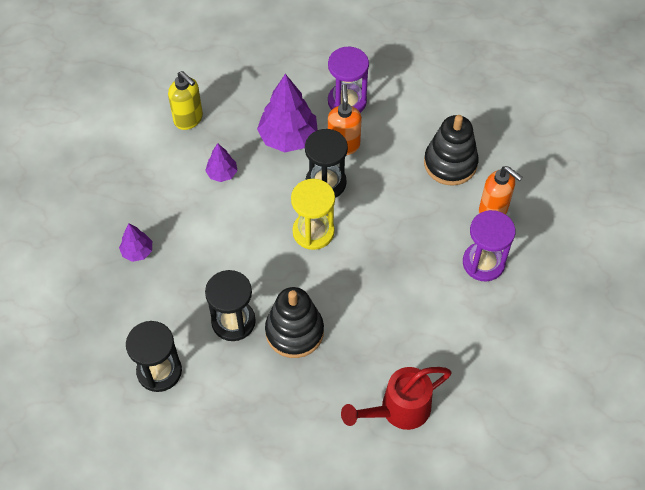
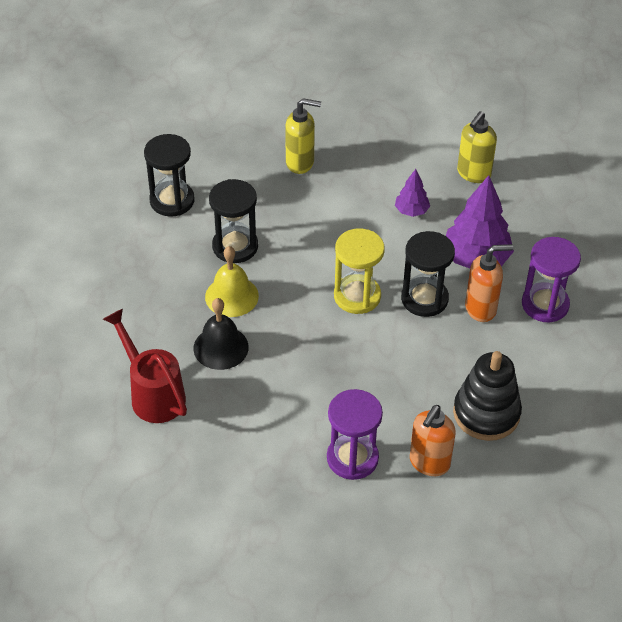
camera: 80 degrees right, 10 degrees down
(137, 252) = (300, 163): purple tree -> yellow soap dispenser
(294, 332) = (231, 296): black stacking toy -> yellow bell
(353, 348) = (221, 347): none -> black bell

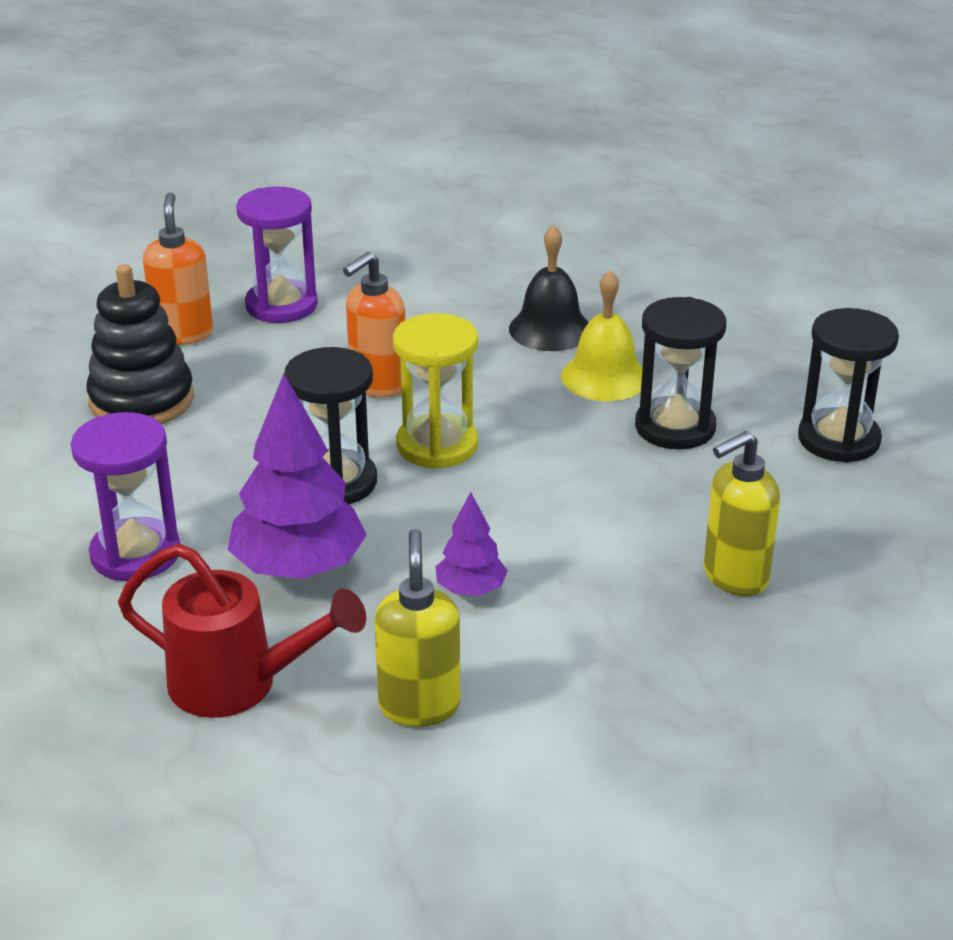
camera: 145 degrees right, 15 degrees down
(153, 394) = (571, 268): red watering can -> red watering can (238, 685)
(481, 308) = (237, 506): orange soap dispenser -> orange soap dispenser (377, 385)

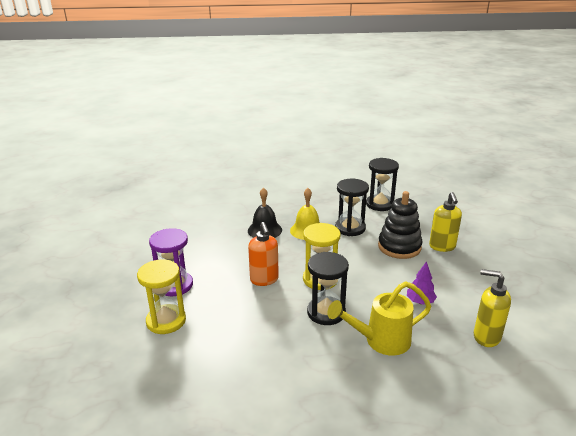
camera: 60 degrees left, 5 degrees down
(135, 554) = (339, 389): purple hourglass -> none
(142, 400) = (211, 351): black stacking toy -> black stacking toy (399, 247)
(183, 334) = (166, 321): orange soap dispenser -> yellow hourglass
(238, 685) = (454, 383): red watering can -> none
(299, 568) = (381, 341): purple tree -> yellow watering can

